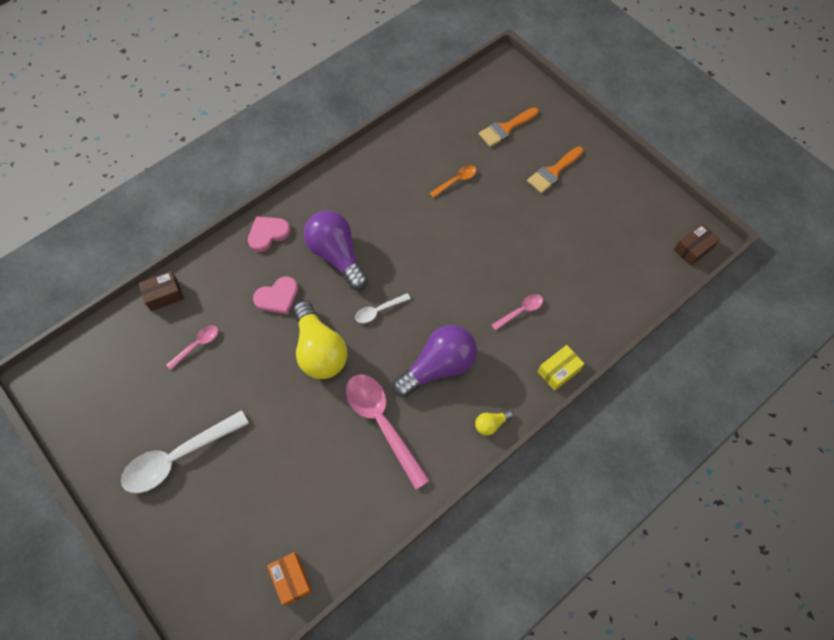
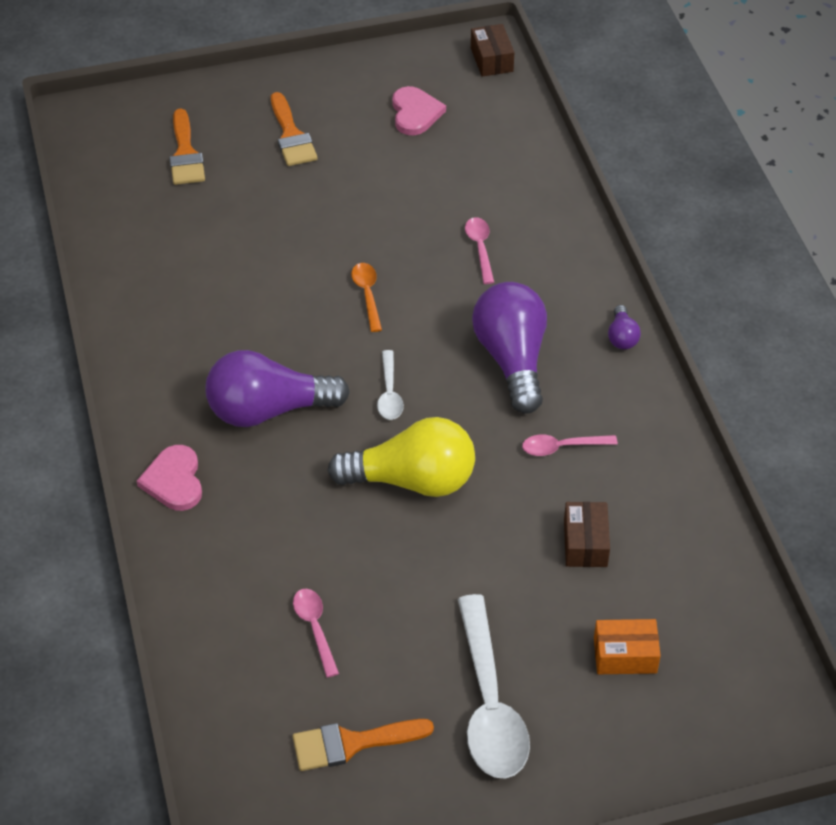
camera: 65 degrees left, 15 degrees down
(129, 396) = (352, 743): none -> orange brush
(164, 295) = (197, 648): brown box -> brown box (585, 543)
(277, 297) = (294, 502): pink heart -> pink heart (415, 113)
(291, 579) = (733, 618): orange box -> orange box (625, 655)
(382, 423) = (562, 447): pink spoon -> pink spoon, size x0.49
(456, 181) = (234, 236): orange spoon -> orange spoon (367, 295)
(491, 424) = (622, 337): yellow light bulb -> purple light bulb
(558, 371) = (585, 245): yellow box -> none

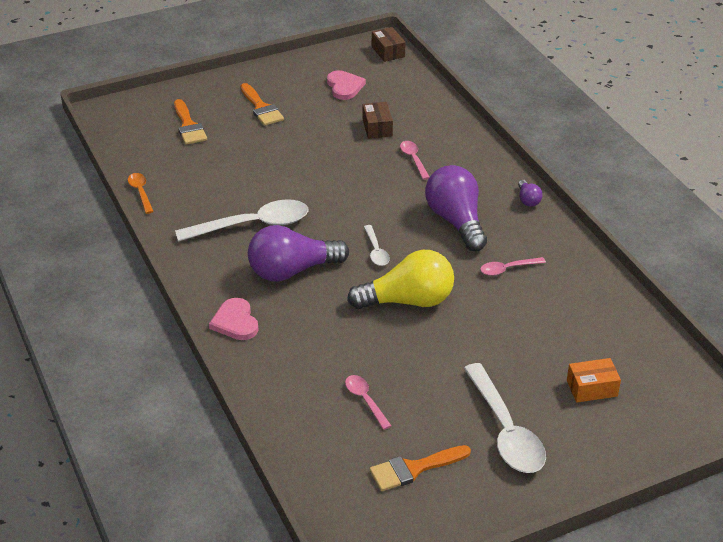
camera: 10 degrees left, 10 degrees down
(233, 329) = (252, 225): none -> white spoon
(367, 295) = (342, 195): orange spoon -> orange spoon (140, 192)
(585, 543) = (542, 324): brown box -> brown box (377, 128)

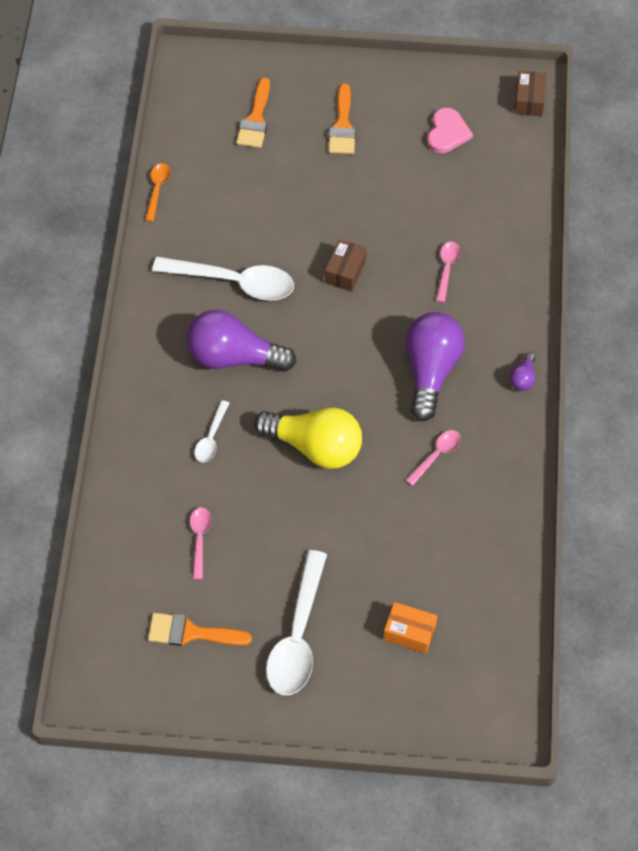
camera: 30 degrees right, 20 degrees up
(235, 322) = (145, 393): pink heart -> none
(376, 251) = (327, 371): white spoon -> white spoon (211, 438)
(377, 128) = (440, 207): brown box -> brown box (345, 271)
(507, 269) = (436, 455): pink spoon -> pink spoon turned 120 degrees clockwise

